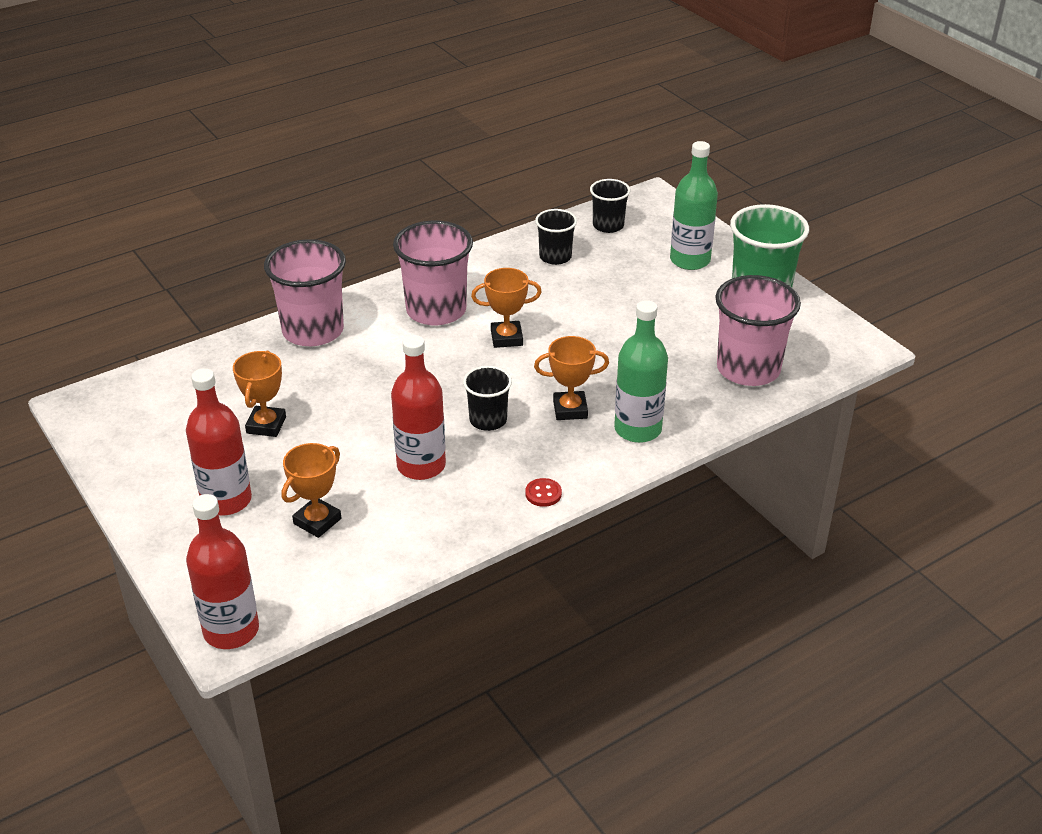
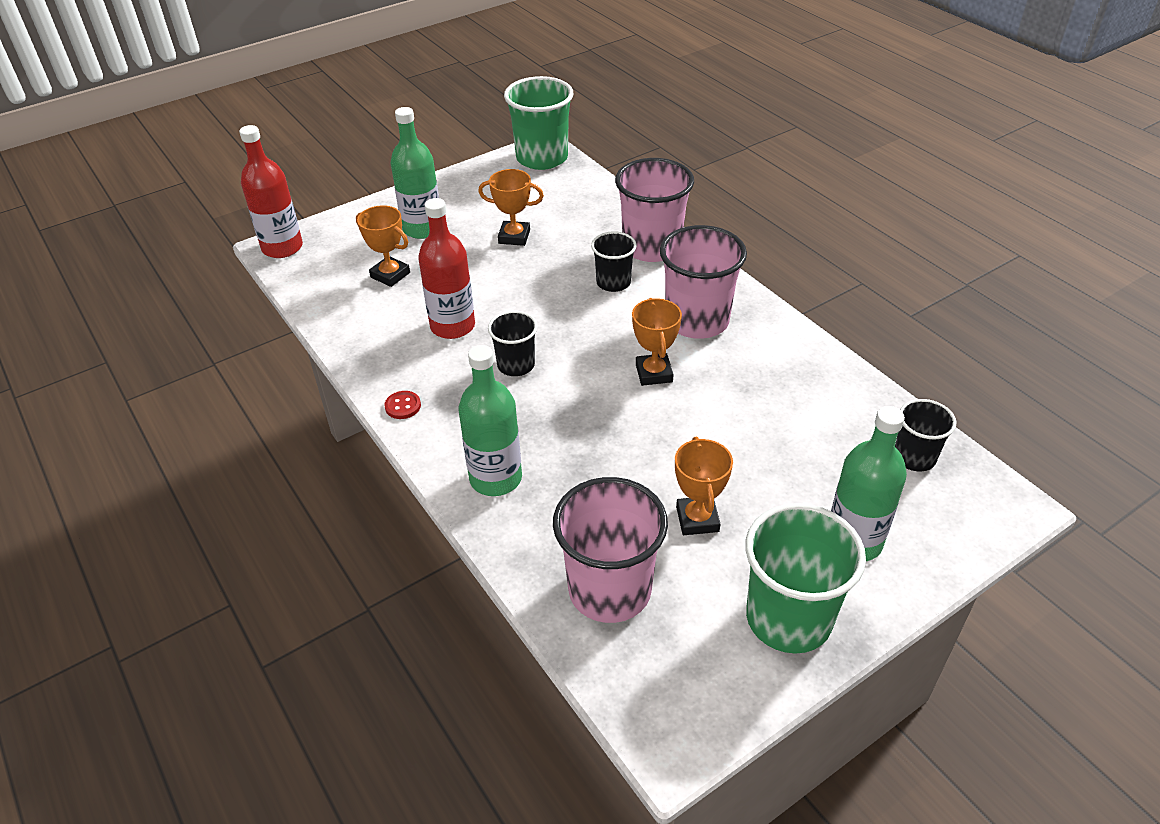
camera: 90 degrees right, 5 degrees up
(100, 405) = (542, 158): none -> green cup
(226, 500) = (422, 229): red bottle -> green bottle
(555, 257) = (824, 408): black cup -> black cup (613, 282)
(570, 409) = (531, 424): orange trophy -> orange trophy (697, 519)

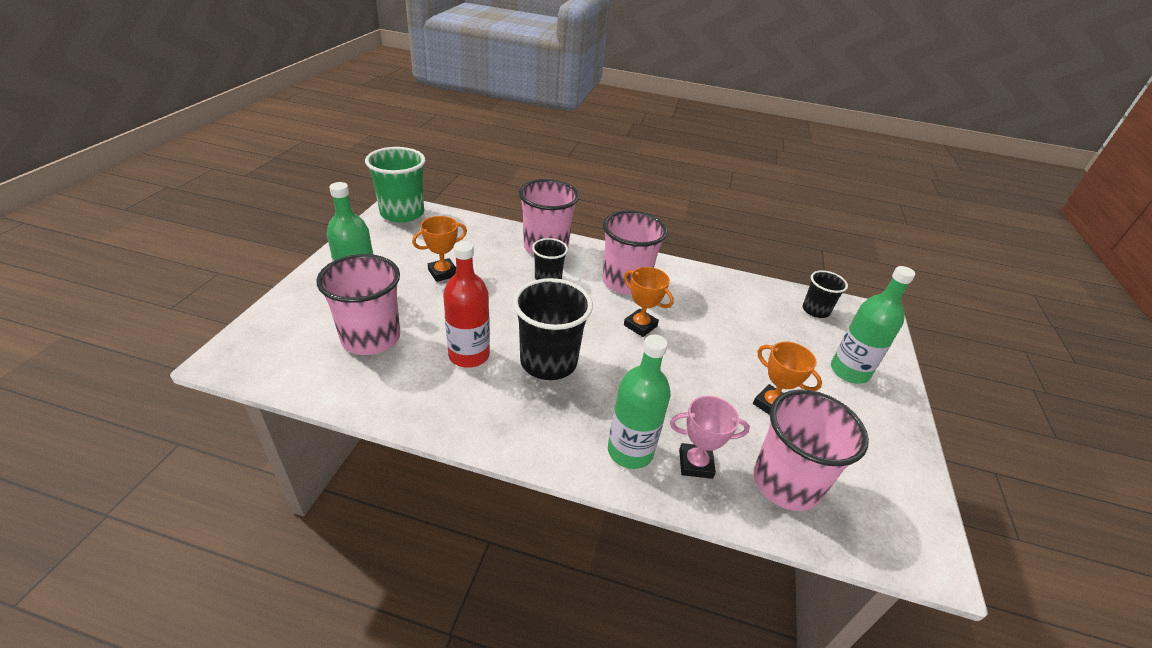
camera: 45 degrees left, 5 degrees down
(282, 247) = (234, 356): red bottle -> none
(390, 275) = (371, 338): orange trophy -> pink cup
(403, 406) = (499, 436): red button -> none
(516, 365) = (548, 362): black cup -> black cup, size x1.77
(542, 522) = (695, 464): none -> pink trophy
(788, 618) = (880, 435): green cup -> none

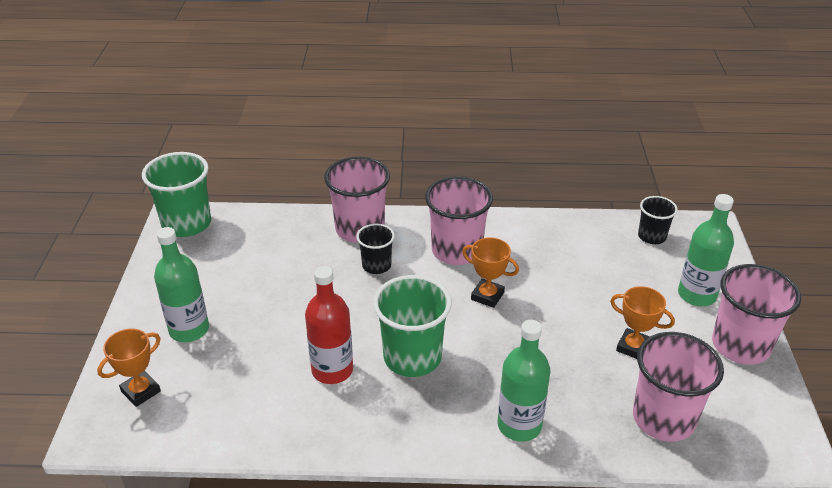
camera: 10 degrees left, 0 degrees up
(371, 338) = (226, 377): pink cup -> pink cup (740, 345)
(443, 273) = (265, 286): orange trophy -> orange trophy (141, 391)
(548, 362) = (412, 357): black cup -> green cup
(695, 464) = (580, 421): pink trophy -> none

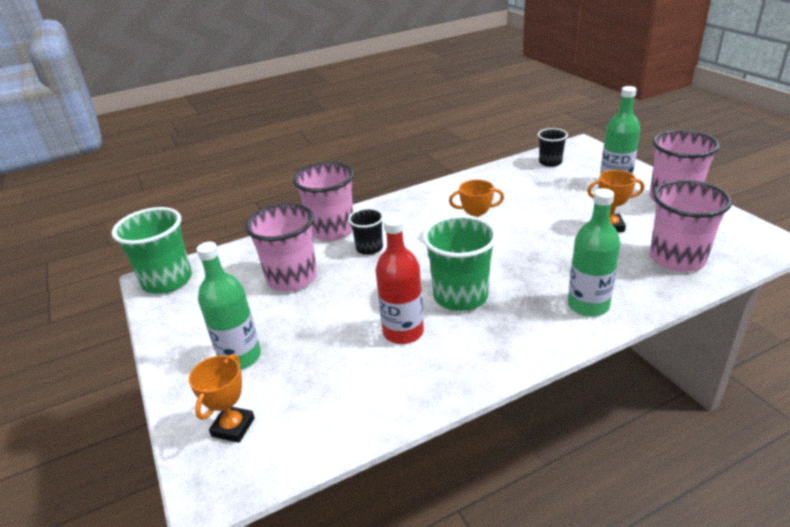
camera: 25 degrees left, 5 degrees down
(456, 250) = (423, 217): pink cup -> pink cup (292, 278)

